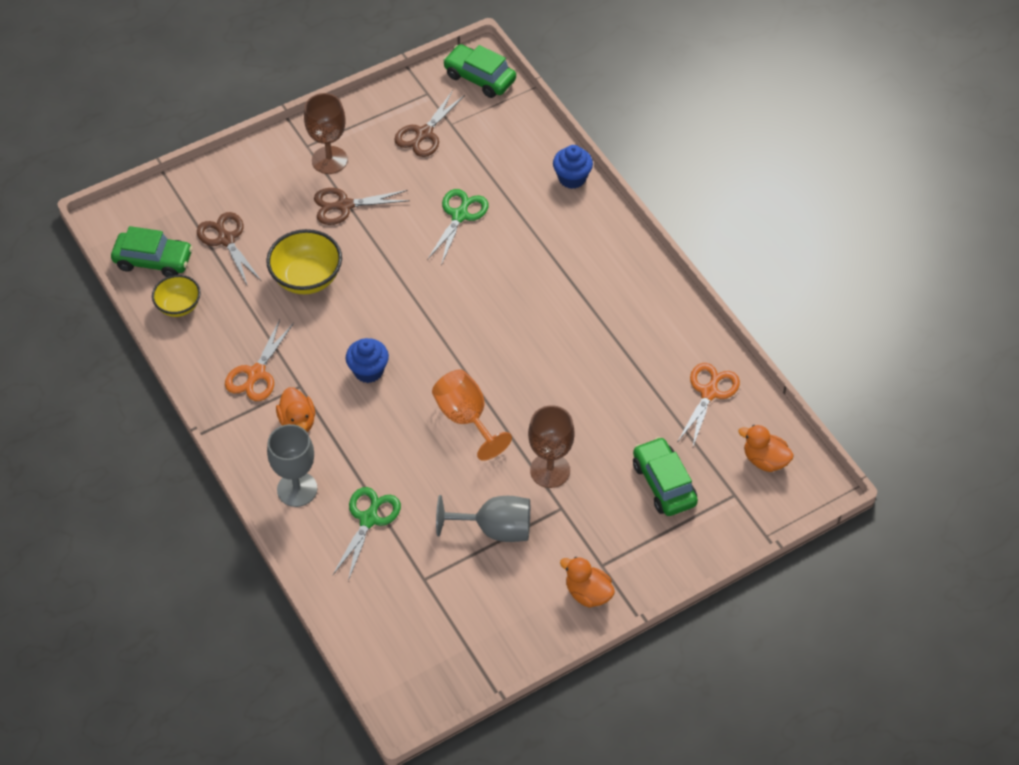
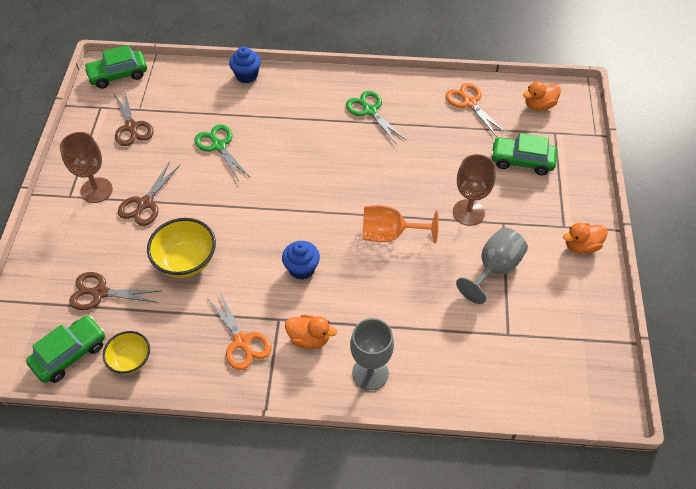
camera: 55 degrees left, 0 degrees up
(369, 519) = (432, 340): green scissors -> green scissors (370, 111)

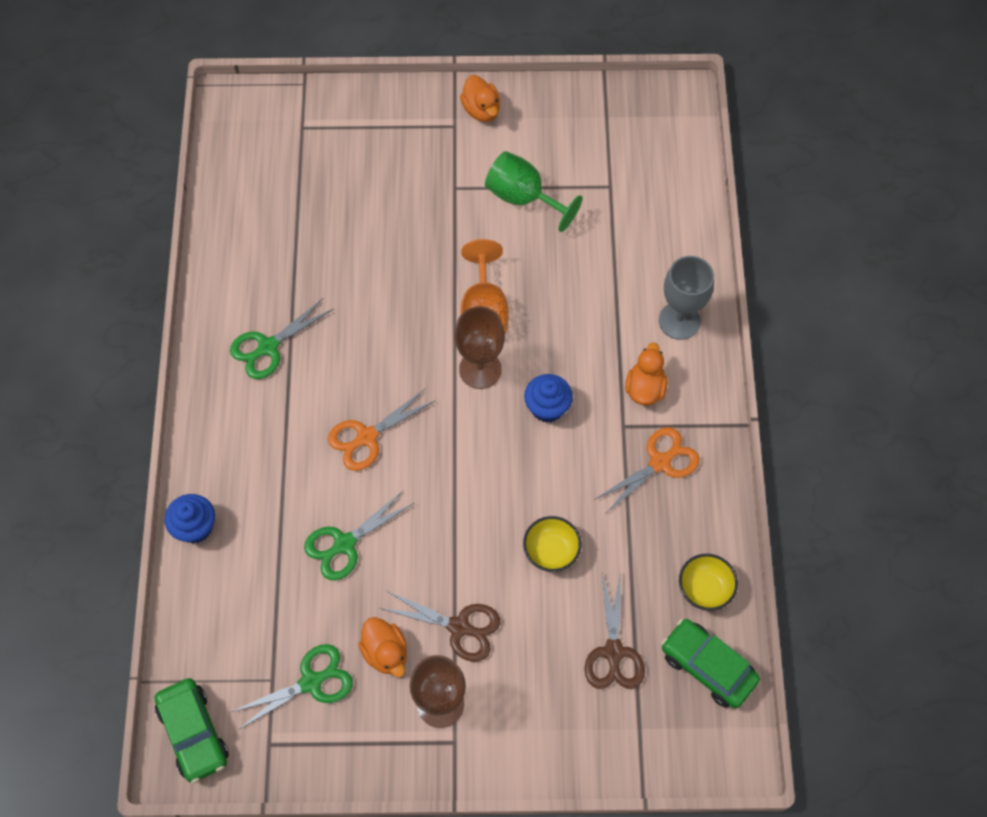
camera: 95 degrees left, 10 degrees up
(131, 127) = (311, 682): brown scissors -> green scissors
(186, 261) = (551, 551): yellow bowl -> yellow bowl, size x0.64
(468, 212) = (441, 224): brown goblet -> brown goblet (480, 369)
(469, 103) = (249, 223): orange scissors -> orange scissors (367, 437)
(494, 268) = (523, 198): grey goblet -> green goblet
(522, 161) = (353, 165): green car -> none
(539, 105) = (253, 142): orange duck -> orange duck (385, 652)

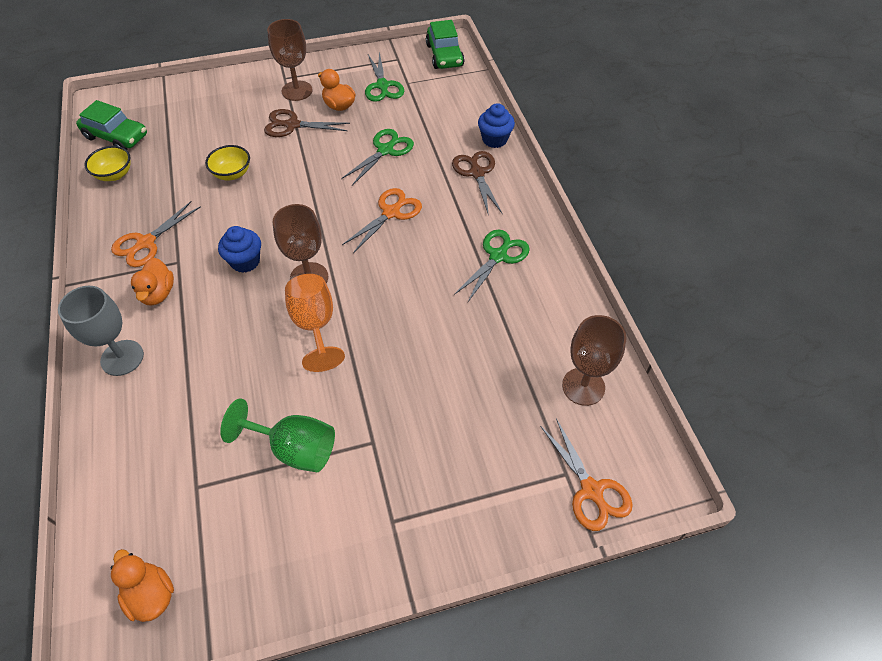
camera: 165 degrees right, 10 degrees down
(193, 733) = (444, 55): green car -> green car turned 150 degrees counterclockwise
(250, 191) = (583, 386): none -> brown goblet
(288, 111) = (591, 490): none -> orange scissors
(311, 682) = (382, 86): green scissors -> green scissors turned 60 degrees counterclockwise
(481, 110) = (364, 552): orange duck -> orange duck (151, 595)
(613, 652) = (183, 132): brown scissors -> brown scissors (477, 173)

